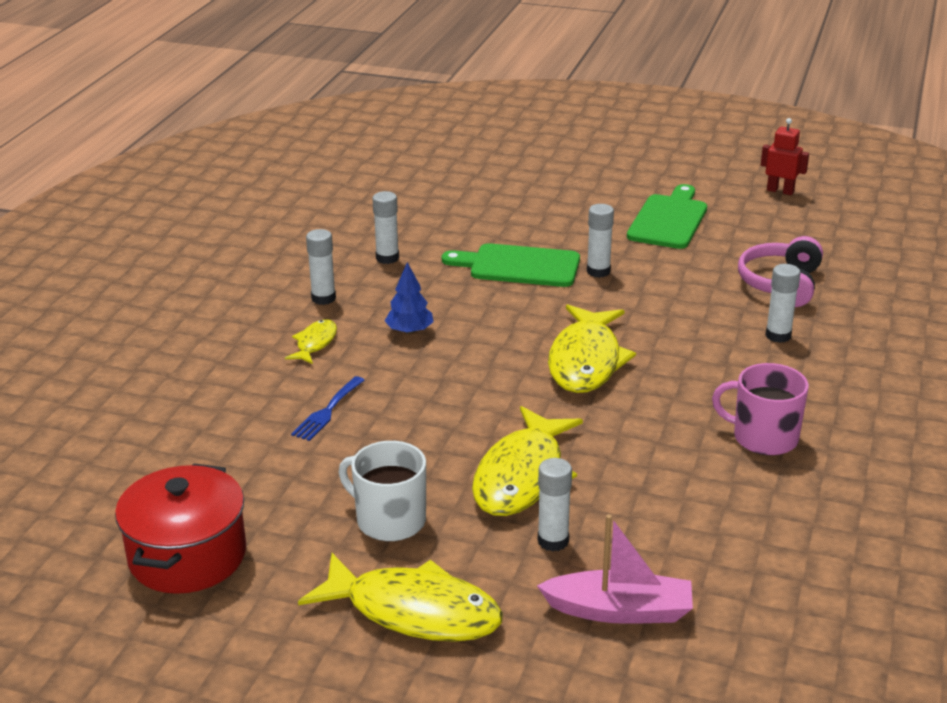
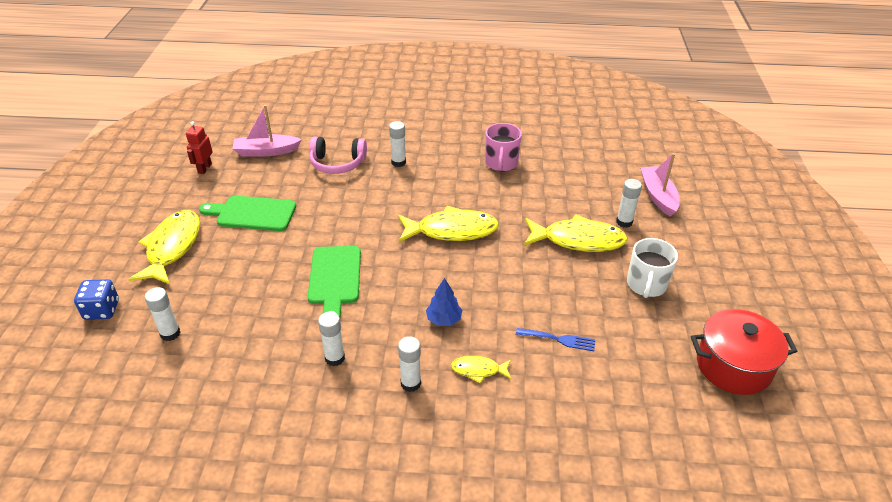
camera: 105 degrees left, 10 degrees up
(414, 611) = (706, 260): yellow fish -> yellow fish (172, 247)
(524, 144) = (102, 310): none -> blue dice
(598, 271) = (335, 238): white glue stick -> white glue stick (170, 333)
(820, 232) = (266, 151): none -> pink boat

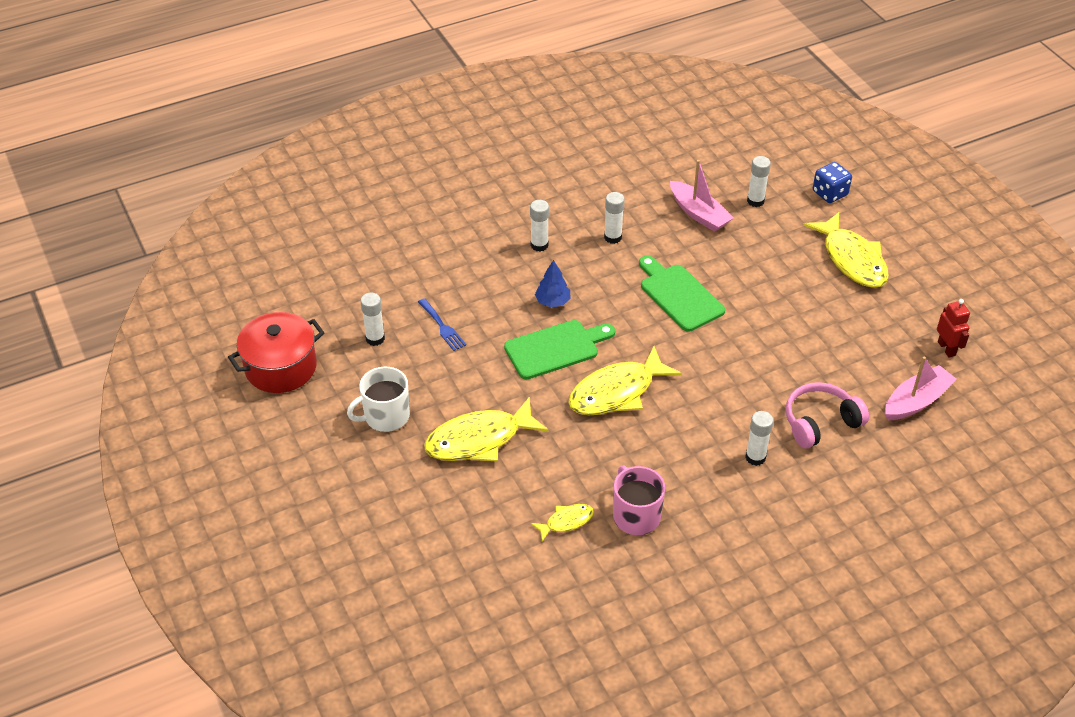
camera: 150 degrees right, 5 degrees up
(252, 214) = (828, 321): green cutting board -> green cutting board (555, 348)
(478, 370) = (494, 275): yellow fish -> yellow fish (566, 522)
(559, 339) = (442, 327): blue fork -> blue fork turned 105 degrees counterclockwise
(624, 222) = (440, 488): white glue stick -> white glue stick (375, 339)
(646, 284) = (385, 416): white mug -> white mug turned 105 degrees counterclockwise
(658, 196) = (416, 550): pink boat -> pink boat (699, 214)

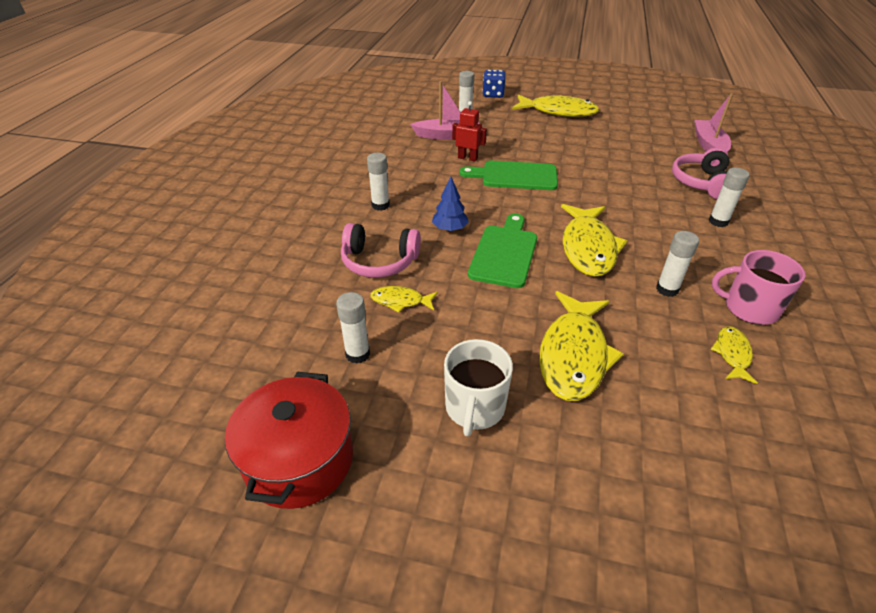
camera: 50 degrees left, 5 degrees down
(442, 327) = (400, 301): blue fork -> yellow fish
(471, 290) = (379, 262): none -> pink headphones
(613, 237) = (420, 173): white glue stick -> white glue stick (667, 289)
(946, 348) = (669, 119): red robot -> red robot (467, 158)

